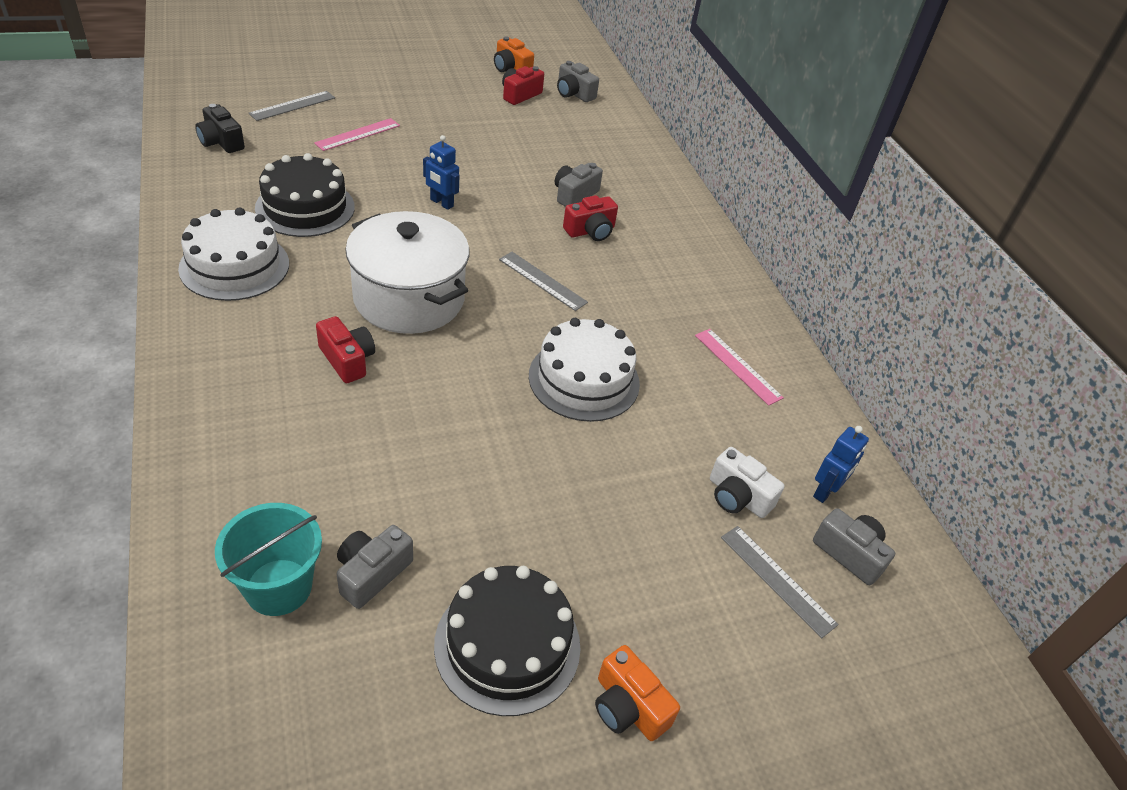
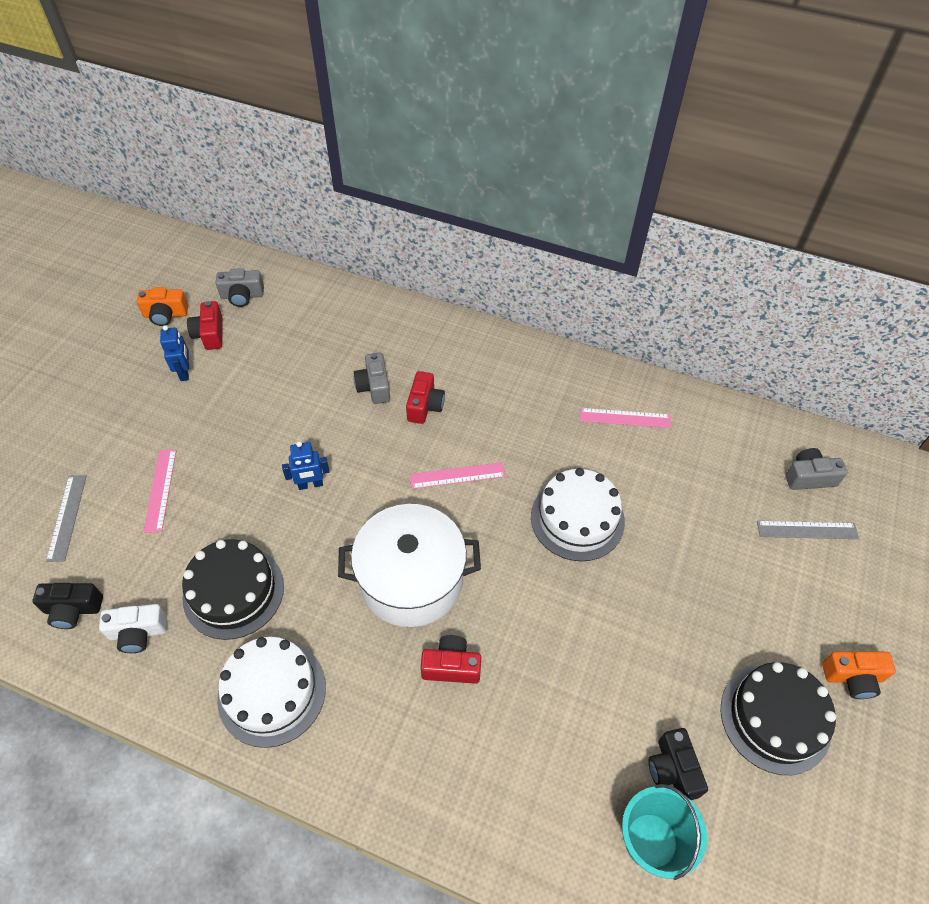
camera: 45 degrees left, 10 degrees up
(372, 573) = (673, 770): grey camera -> black camera
(542, 281) = (457, 475): grey ruler -> pink ruler
(737, 496) = (734, 503): white camera -> white camera (138, 633)
(825, 491) = (757, 452): blue robot -> blue robot (185, 372)

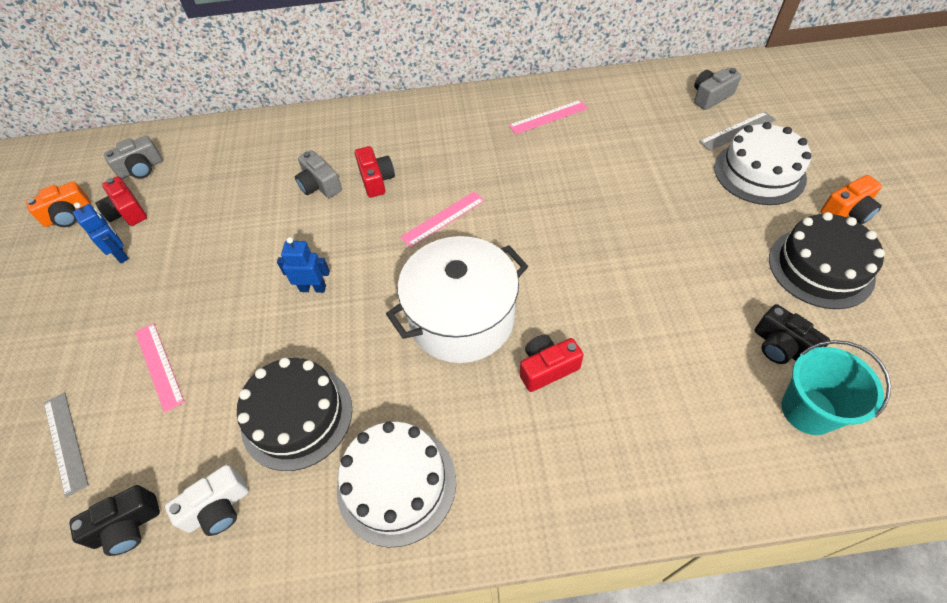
camera: 25 degrees left, 0 degrees up
(310, 484) = (313, 288): blue robot -> blue robot turned 135 degrees counterclockwise
(577, 518) = (566, 203): white cake -> white cake (759, 173)

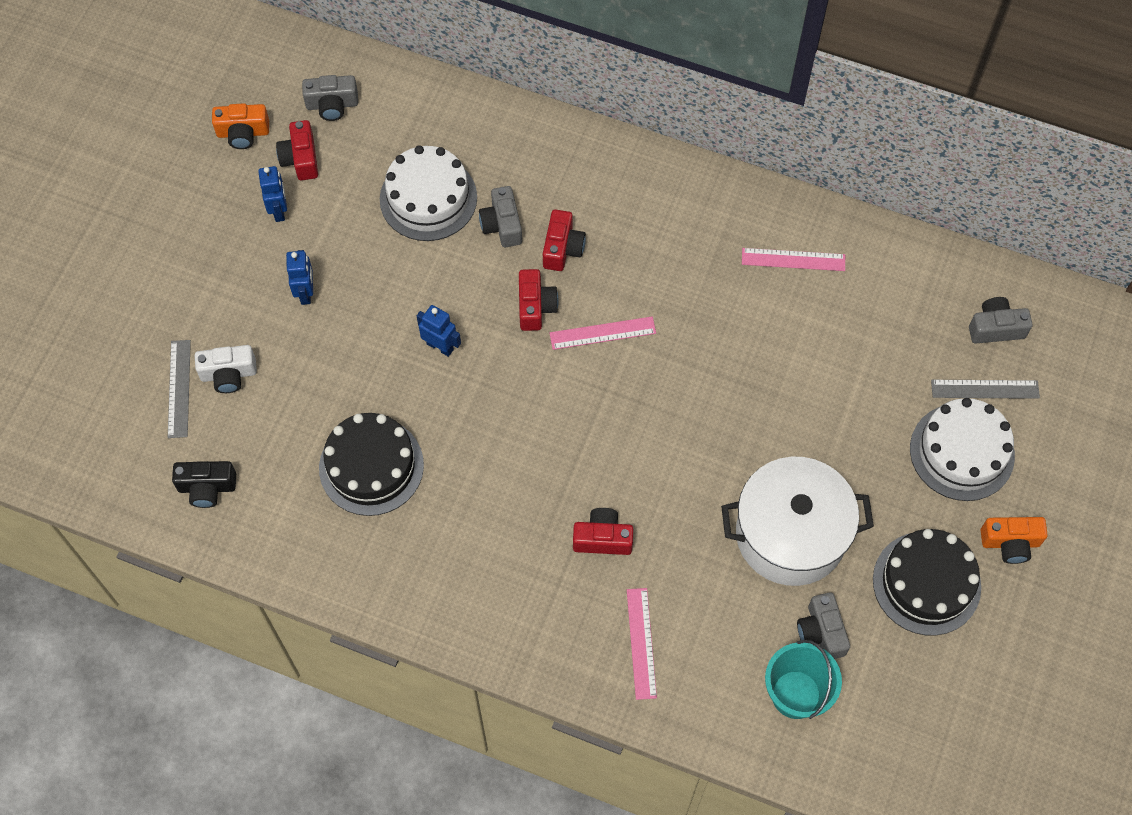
camera: 25 degrees right, 10 degrees up
(158, 366) = (275, 355): pink ruler -> pink ruler (641, 643)
(170, 303) = (306, 293): none -> blue robot
(218, 508) = (279, 510): white camera -> white camera (229, 374)
(378, 225) = (535, 306): none -> red camera
(396, 483) = (423, 566): white cake -> white cake (428, 198)
(461, 318) = (557, 451): white pot -> white pot (790, 534)
(781, 346) = (821, 632): black camera -> grey camera

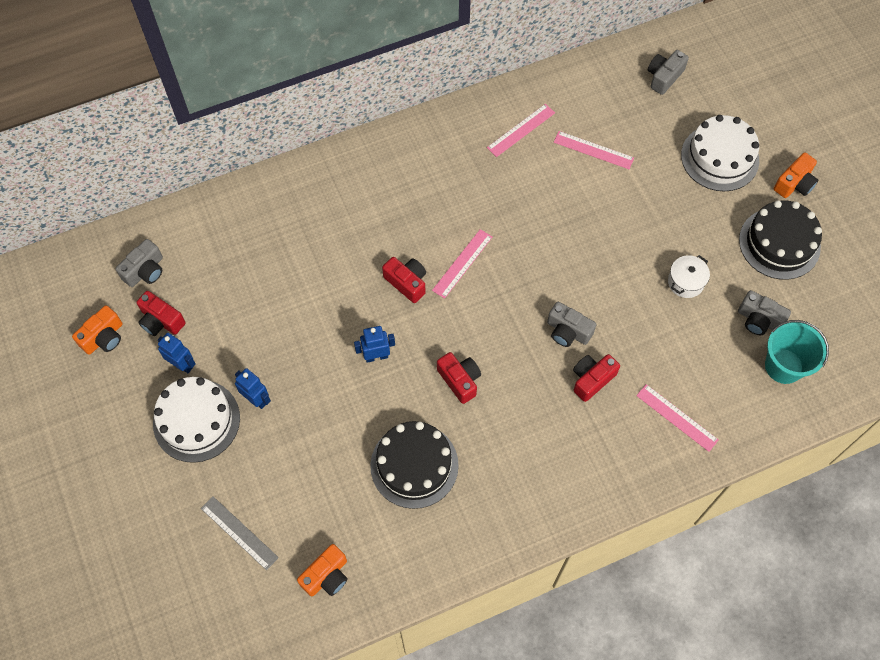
camera: 45 degrees left, 0 degrees up
(207, 487) = (326, 576): black camera -> orange camera
(229, 374) = (262, 494): white camera -> none
(428, 198) = (271, 275): white cake -> white cake (196, 420)
(502, 225) = (334, 252): grey camera -> grey camera (568, 331)
(562, 248) = (385, 235): red camera -> red camera (460, 380)
(790, 534) = (685, 282): white pot -> white pot, size x0.43
(842, 337) = (593, 150): none -> pink ruler
(985, 389) = (694, 114): grey ruler -> none

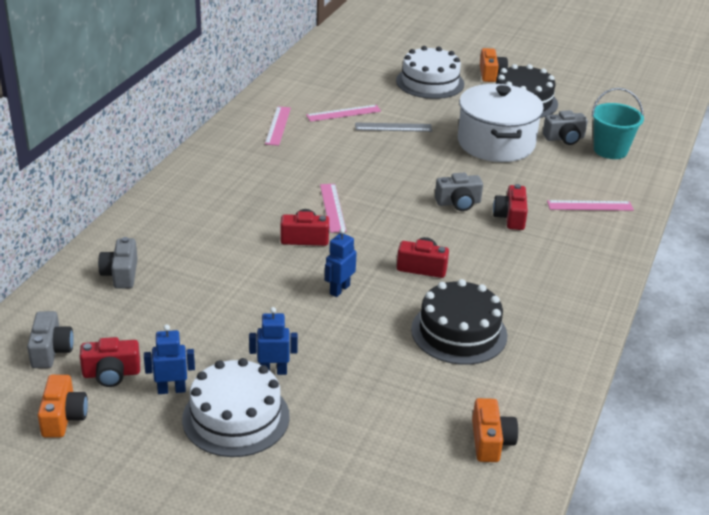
camera: 45 degrees left, 30 degrees down
(239, 532) = (378, 464): grey ruler -> grey ruler (393, 127)
(664, 77) = (340, 64): grey camera -> grey camera (121, 274)
(685, 282) = (496, 143): white pot -> white pot, size x2.33

